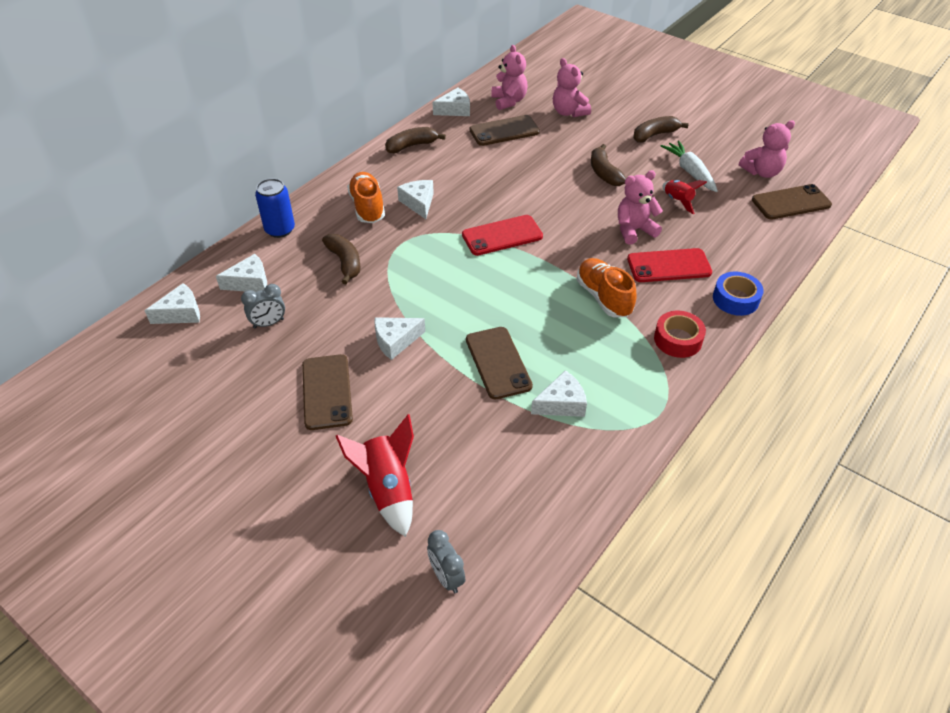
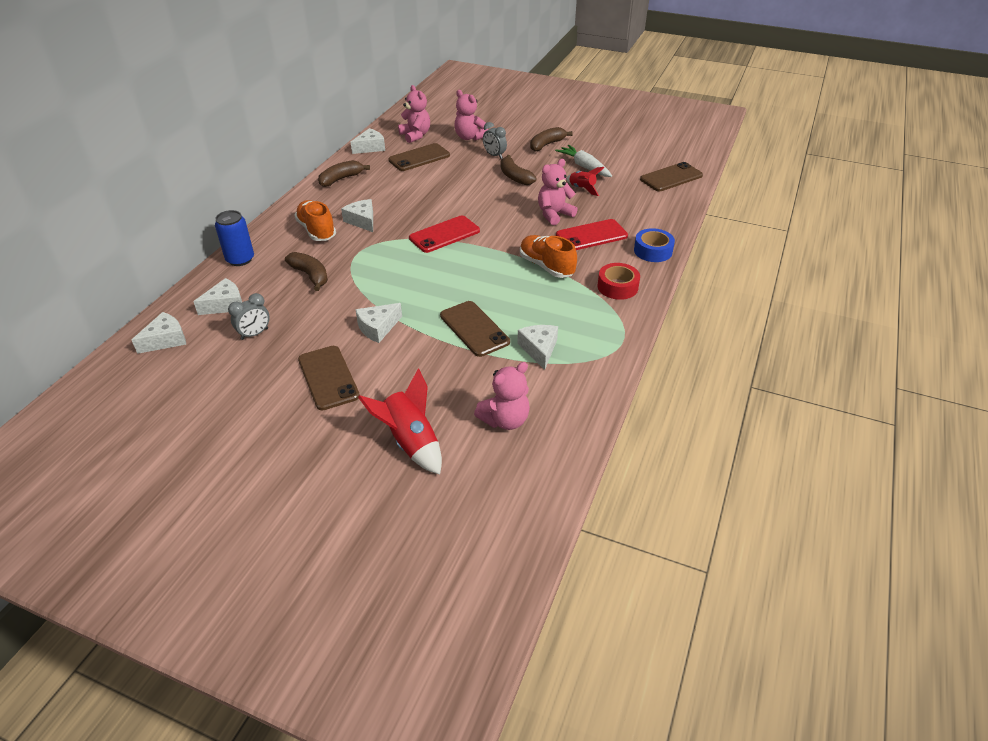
camera: 15 degrees left, 5 degrees down
(446, 577) = (486, 498): grey clock -> grey clock (494, 155)
(561, 403) = (539, 349): white cheese -> white cheese turned 60 degrees counterclockwise
(762, 172) = (641, 159): pink teddy bear -> pink teddy bear (505, 420)

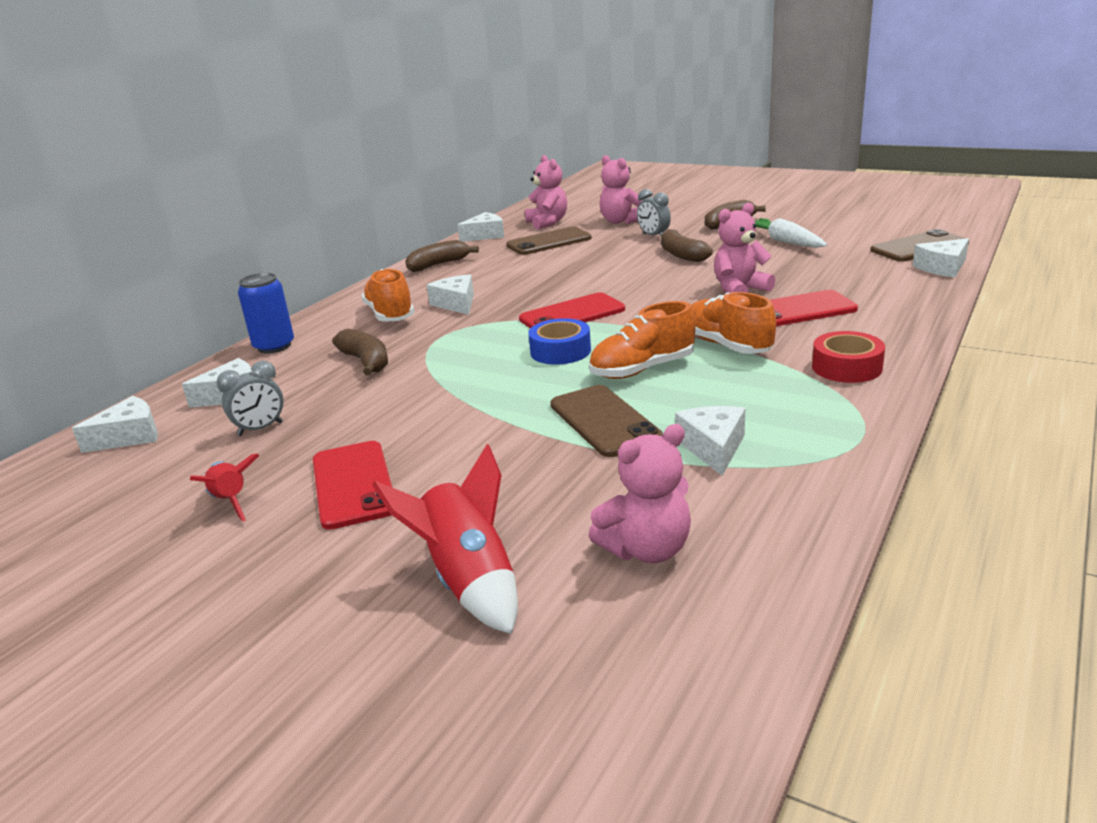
camera: 10 degrees right, 15 degrees down
(328, 377) = (353, 484): brown phone -> red phone
(378, 328) = (449, 421): white cheese -> white cheese (942, 268)
(494, 286) = (642, 369): none -> orange shoe
(582, 189) = (782, 263): red rocket -> red rocket (231, 501)
(653, 251) = (901, 324): blue tape -> blue tape (560, 351)

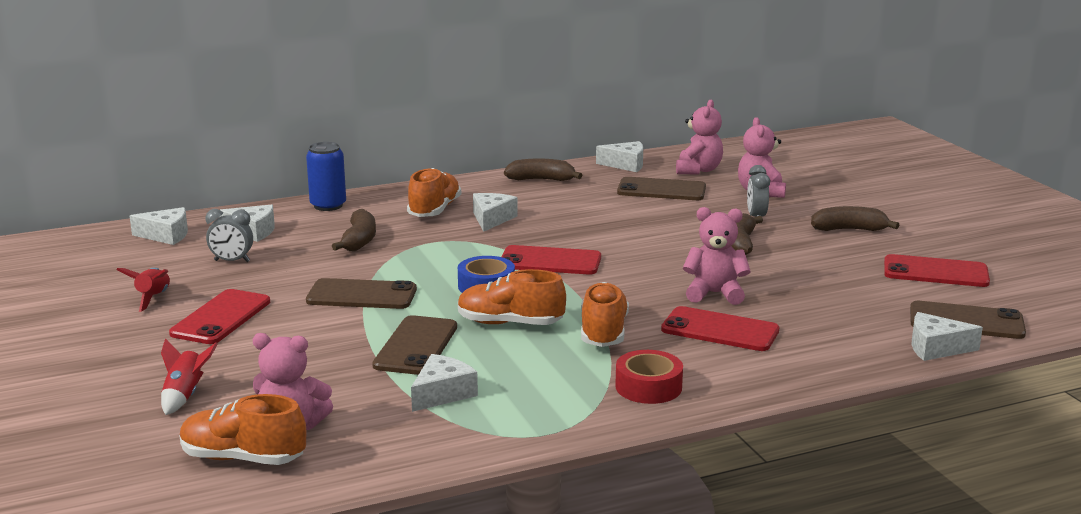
camera: 35 degrees right, 5 degrees down
(463, 403) = (362, 295): none -> brown phone
(468, 580) = (185, 396): red rocket -> red rocket, size x0.62
(666, 609) = (243, 458): none -> orange shoe
(784, 242) = (855, 267): white carrot -> none
(835, 228) = (935, 272): none -> red phone

